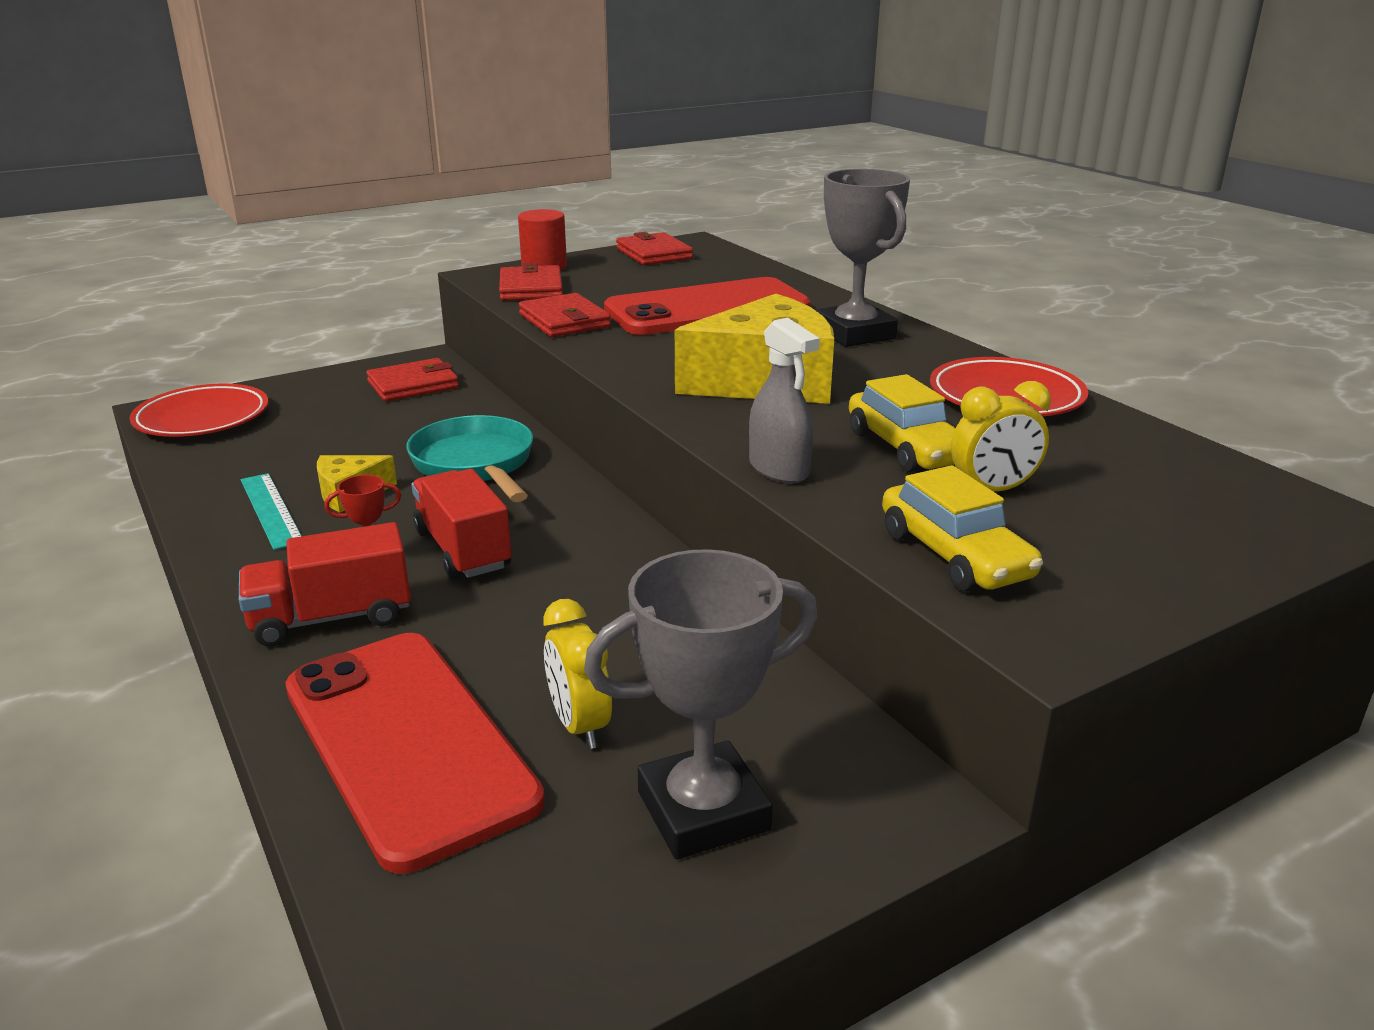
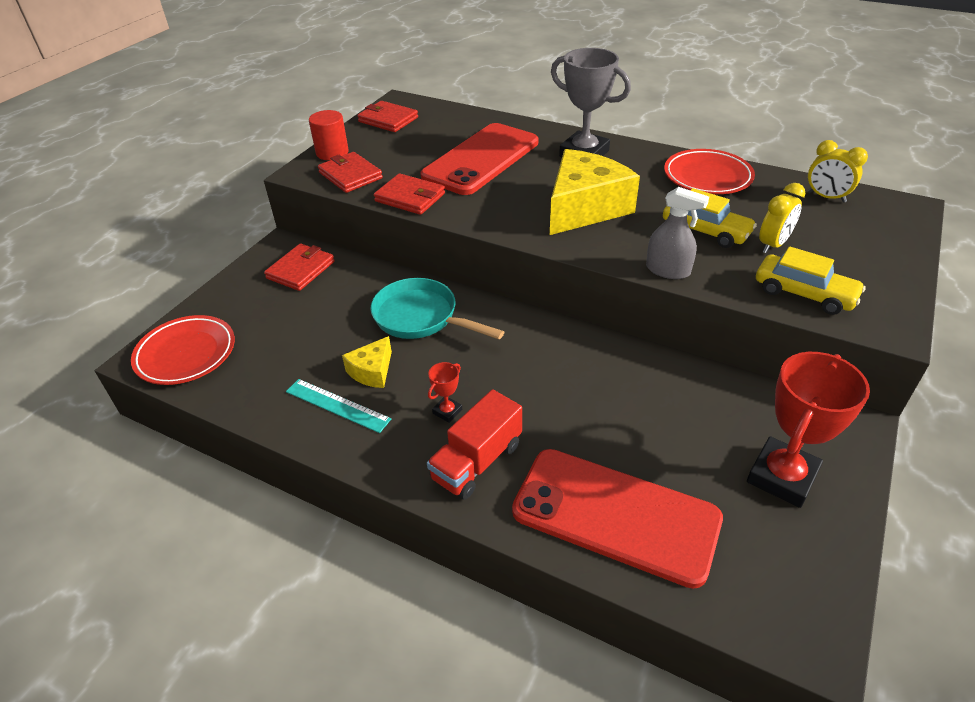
camera: 30 degrees left, 15 degrees up
(463, 549) = (490, 381): red truck -> none
(579, 725) = (680, 460): yellow clock -> yellow clock (826, 197)
(703, 811) = (782, 476): grey trophy -> red trophy

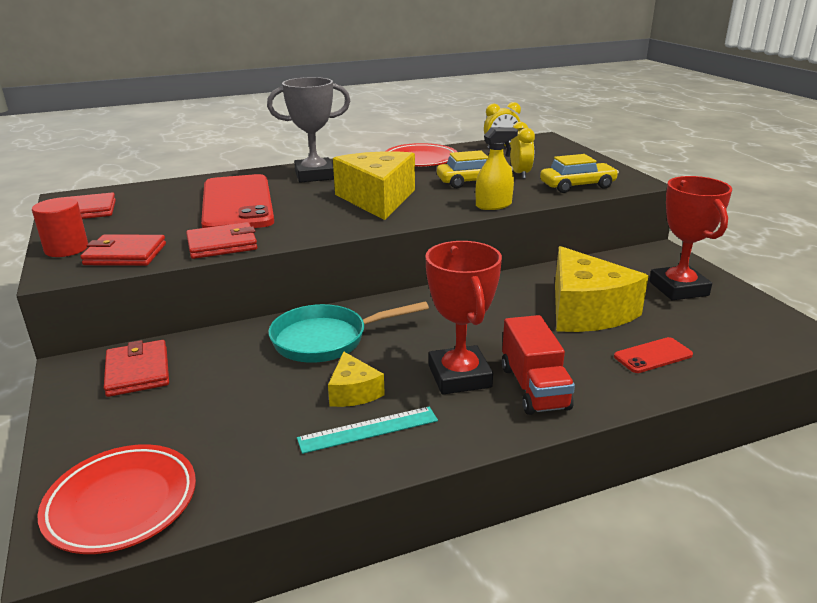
camera: 50 degrees left, 15 degrees down
(447, 411) = (459, 376): red trophy -> red trophy, size x2.26
(615, 515) = (653, 356): red phone -> red phone, size x0.43
(642, 431) = (586, 311): none -> yellow cheese
(668, 270) = (493, 205): grey spray bottle -> yellow spray bottle

